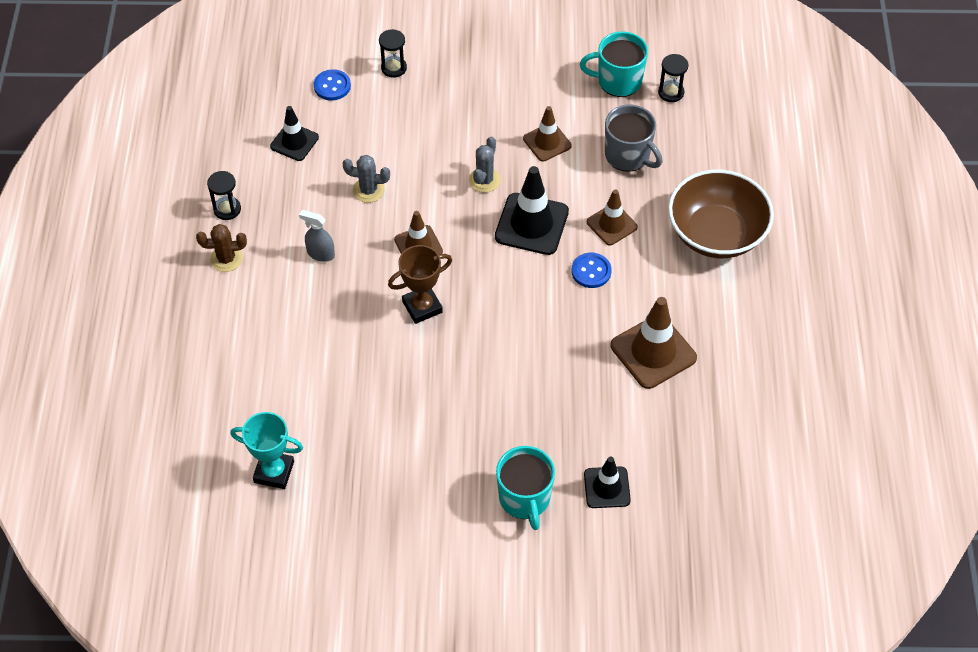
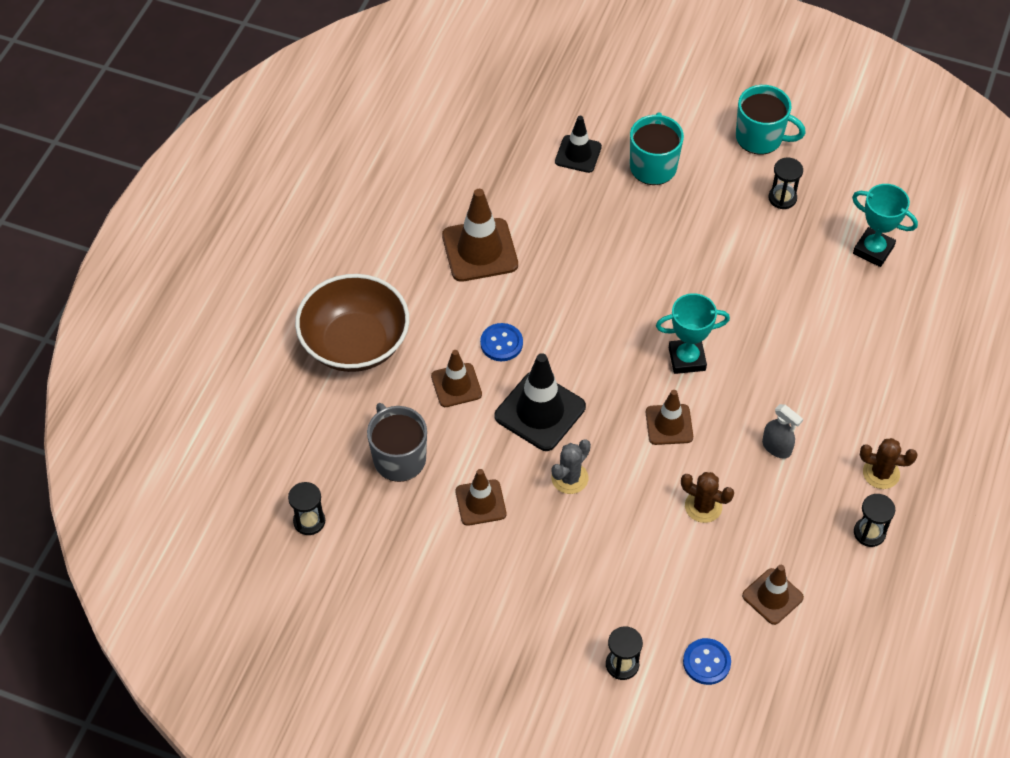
camera: 160 degrees left, 0 degrees up
(294, 142) = (772, 596): black traffic cone -> brown traffic cone
(368, 190) = (703, 506): grey cactus -> brown cactus
(380, 503) = (782, 198): none -> black hourglass
(422, 307) = (687, 359): brown trophy -> turquoise trophy
(618, 81) = (361, 556): turquoise mug -> turquoise mug (760, 138)

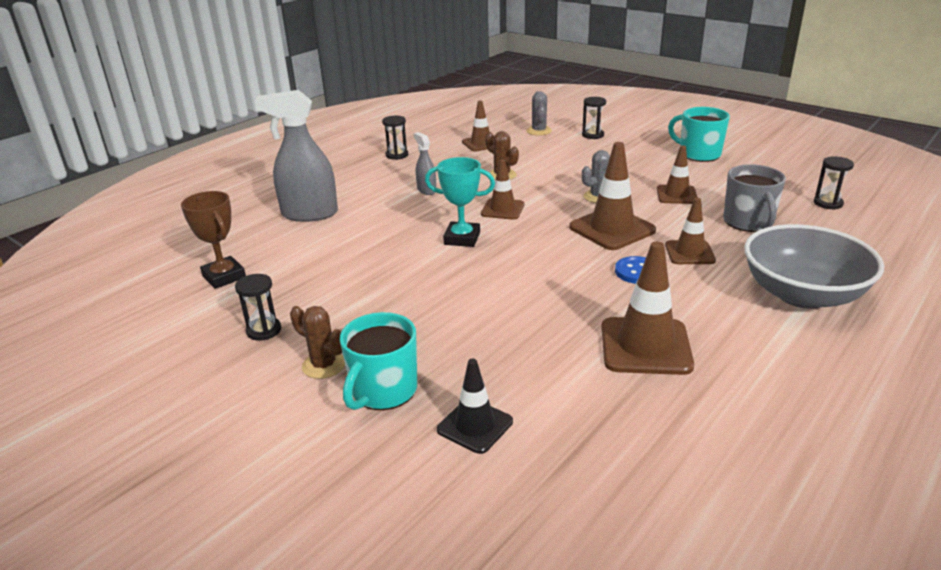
camera: 160 degrees left, 25 degrees down
(355, 343) = (802, 294): brown bowl -> grey bowl
(540, 411) = (612, 229): black traffic cone -> brown traffic cone
(706, 662) = (539, 131): blue button -> grey cactus
(760, 138) = (224, 394): turquoise mug -> turquoise mug (699, 154)
(873, 250) = (224, 277): turquoise trophy -> brown trophy
(876, 366) = (309, 214): none -> grey spray bottle
(881, 473) = (363, 173): brown cactus -> brown cactus (324, 365)

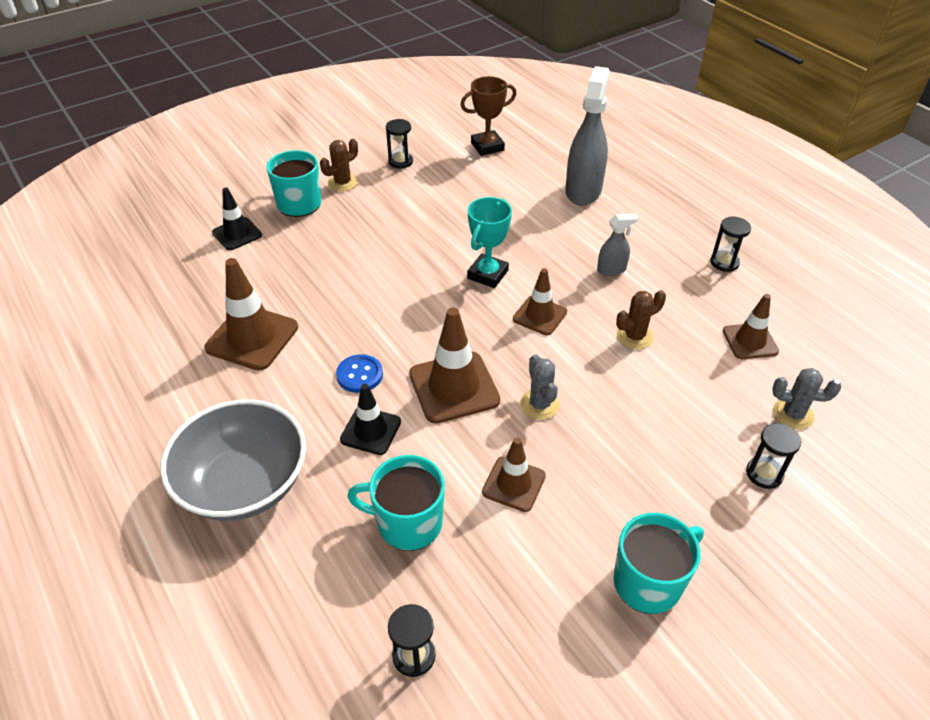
camera: 105 degrees right, 15 degrees up
(689, 253) = (370, 431): brown traffic cone -> black traffic cone
(748, 222) = (408, 523): grey mug -> turquoise mug

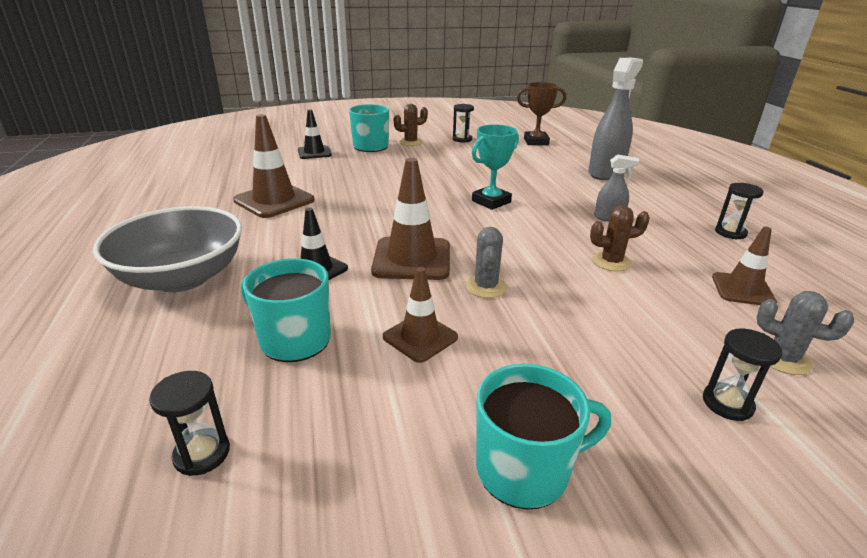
camera: 20 degrees right, 15 degrees down
(359, 375) = (337, 235): blue button -> none
(539, 315) = (523, 232): brown traffic cone -> none

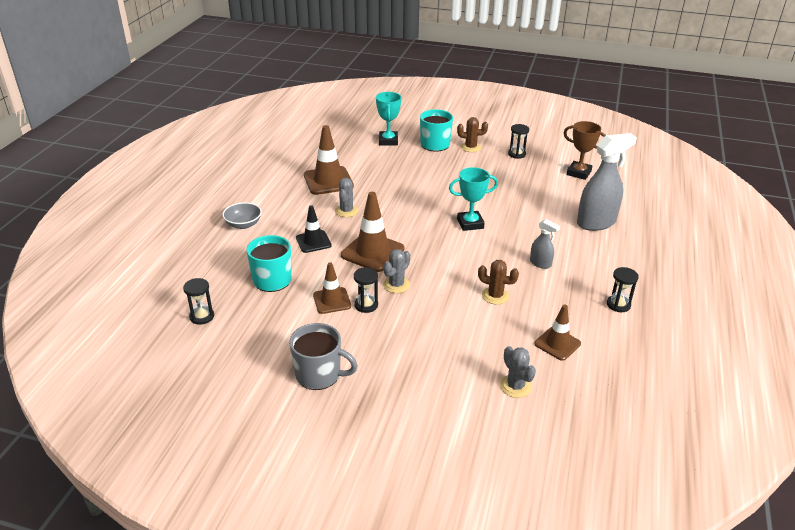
camera: 30 degrees right, 5 degrees up
(182, 278) = (243, 224): grey bowl -> grey bowl, size x0.50
(314, 152) = (388, 141): black traffic cone -> turquoise trophy
(329, 224) = (346, 211): none -> grey cactus
(524, 469) = (319, 375): turquoise mug -> grey mug
(727, 403) = (448, 391): black hourglass -> black hourglass (366, 305)

